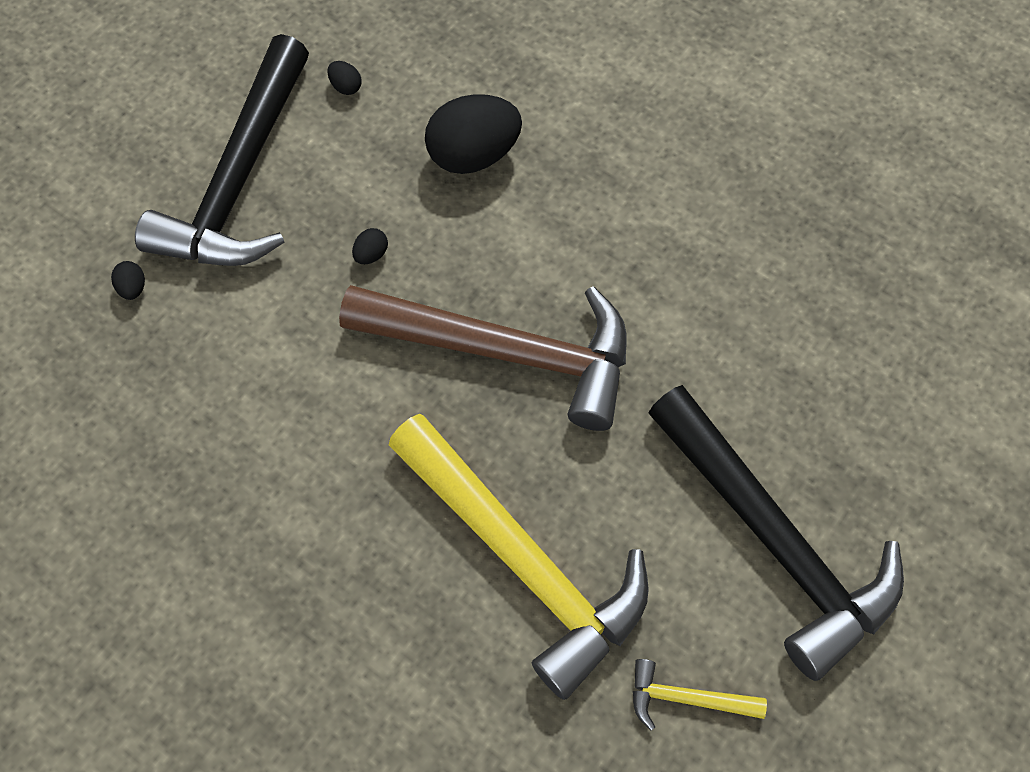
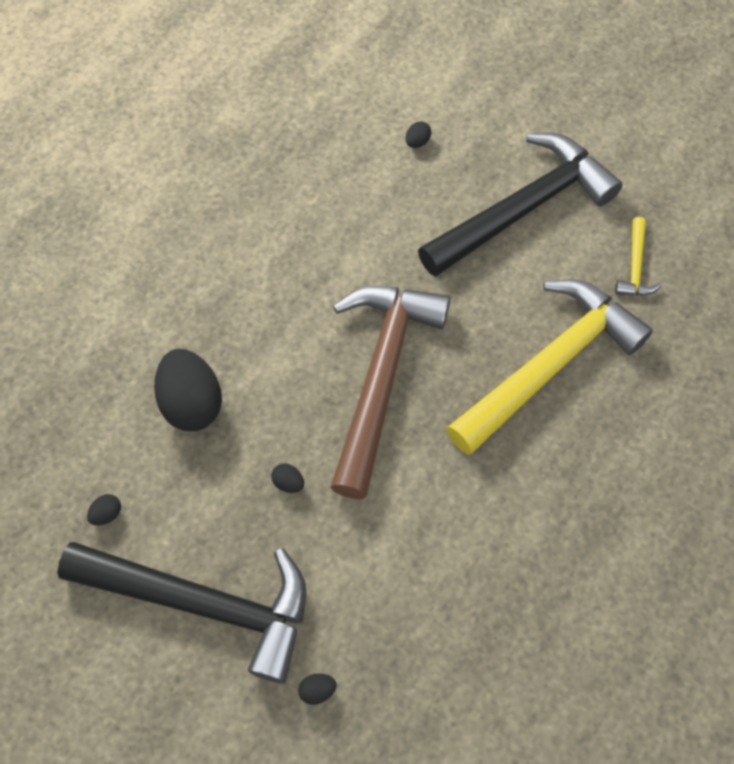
camera: 90 degrees left, 0 degrees up
(874, 401) = (417, 142): none -> black egg

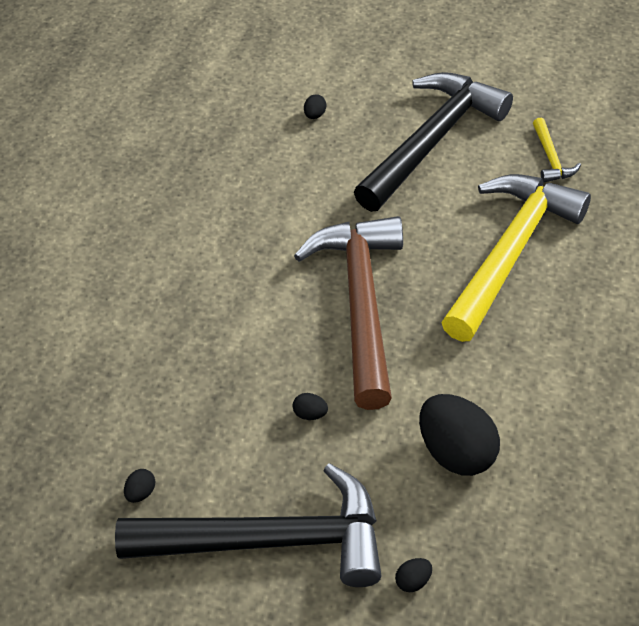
camera: 15 degrees left, 15 degrees down
(192, 403) = (189, 375): black egg -> black egg (456, 452)

